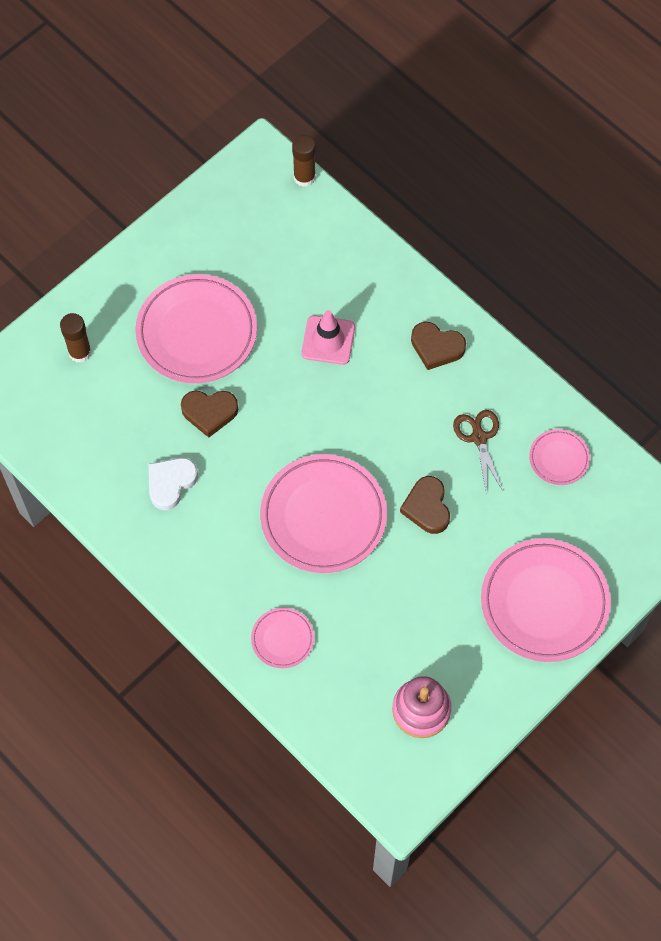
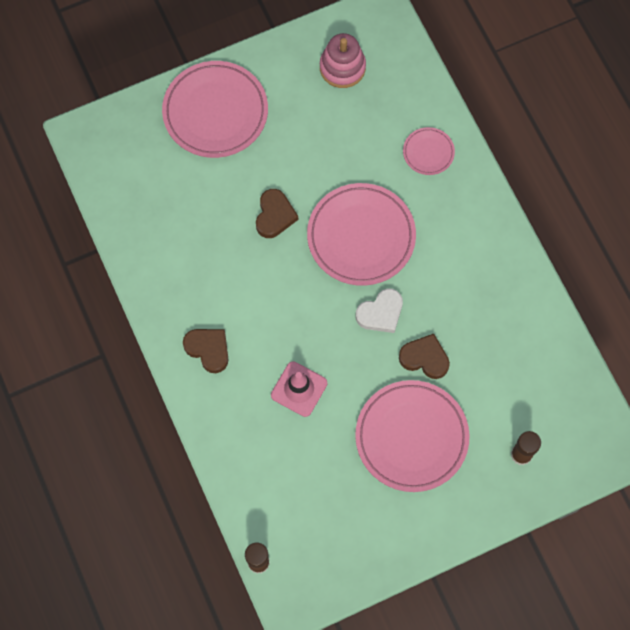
camera: 160 degrees left, 5 degrees up
(171, 483) = (477, 307): white heart -> white heart (380, 313)
(479, 438) = (207, 258): brown scissors -> none
(559, 458) = (151, 218): pink plate -> none

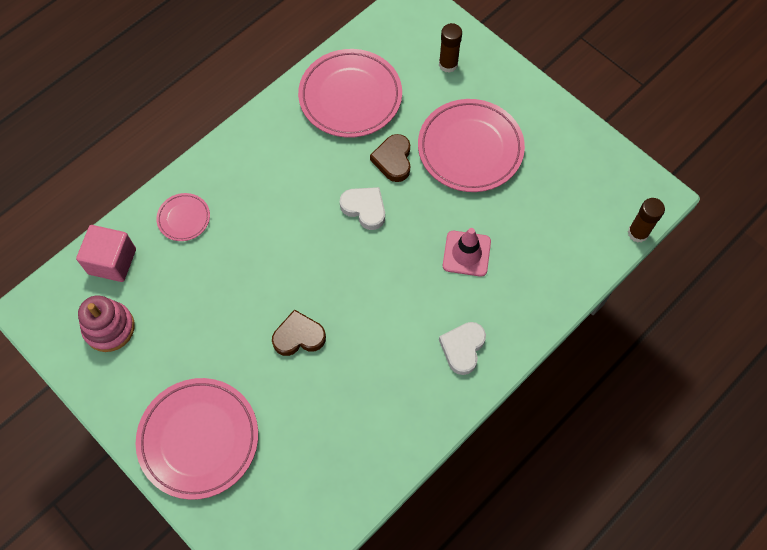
camera: 110 degrees left, 5 degrees down
(208, 349) = (462, 348): brown heart -> white heart
(361, 236) = (293, 250): pink plate -> pink plate (350, 97)
(406, 84) = (112, 261): none -> pink cube

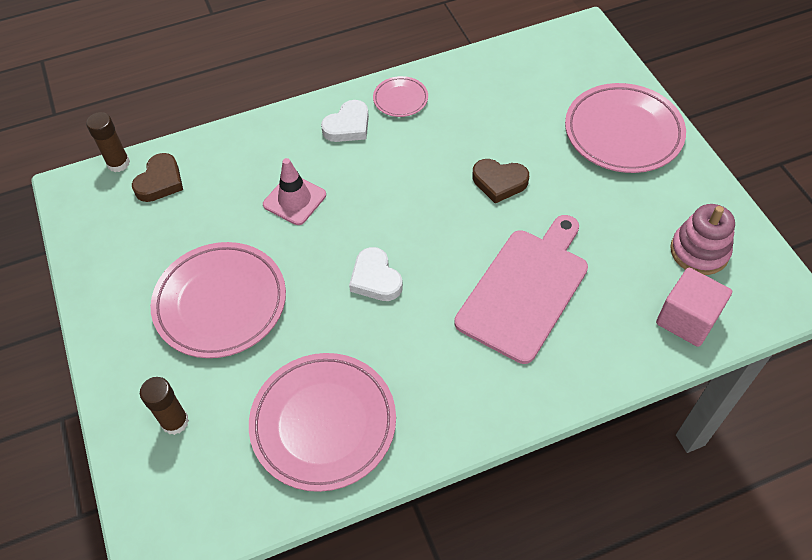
camera: 155 degrees left, 10 degrees down
(184, 218) = (590, 339): pink plate -> pink plate (400, 99)
(244, 241) = (525, 290): none -> pink cutting board
(393, 160) = (314, 321): brown heart -> brown heart (160, 181)

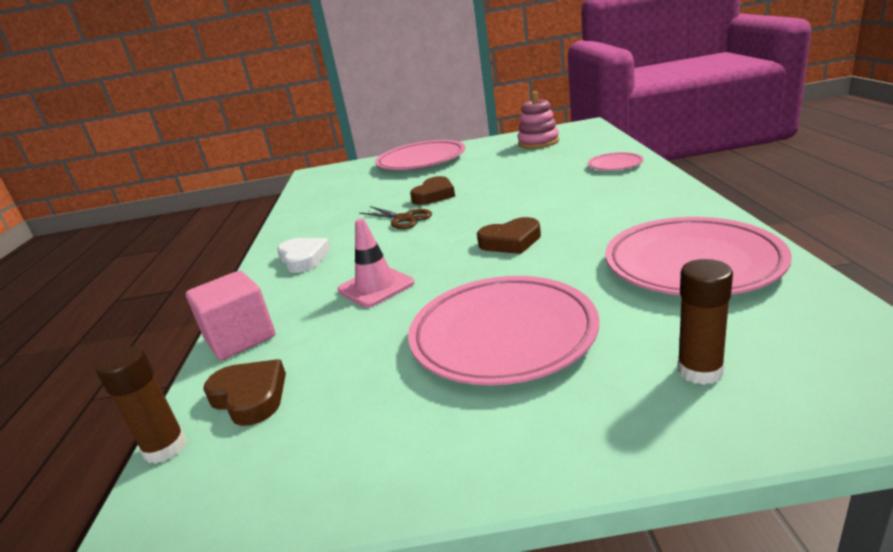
camera: 70 degrees left, 30 degrees down
(375, 279) = (510, 241): white heart -> brown heart
(400, 99) = (299, 234): pink plate -> pink plate (615, 165)
(434, 173) = (403, 219): none -> brown scissors
(525, 290) = (550, 185): pink cutting board -> none
(687, 319) = (593, 144): pink cube -> pink cube (240, 338)

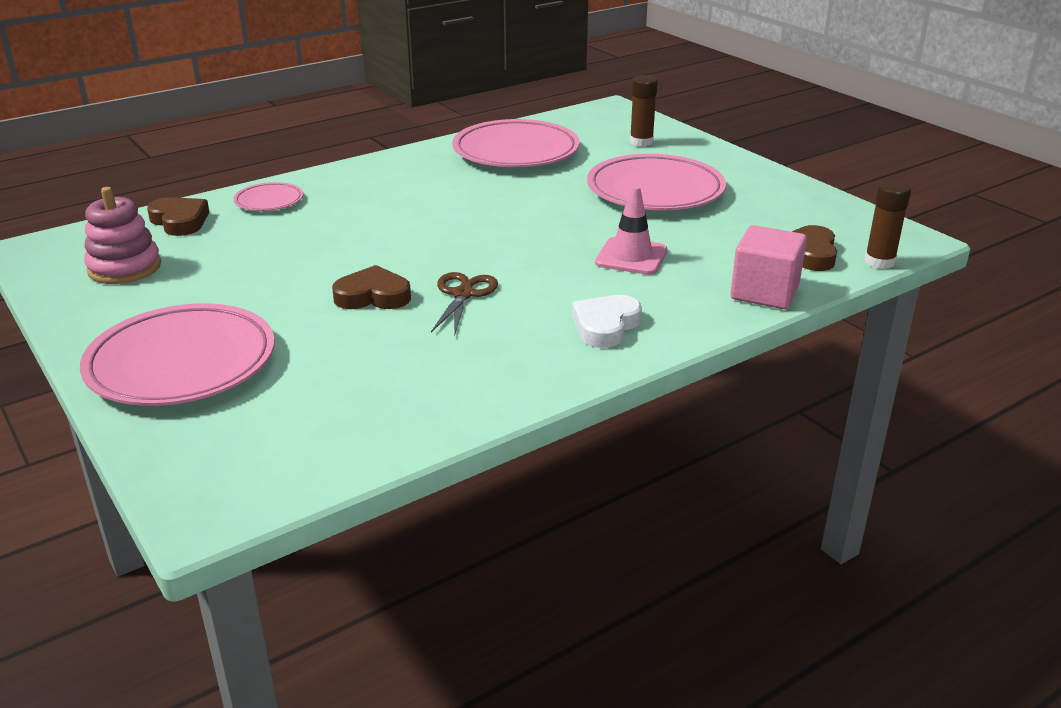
camera: 125 degrees left, 5 degrees up
(510, 241) = (504, 217): brown heart -> brown heart (180, 221)

